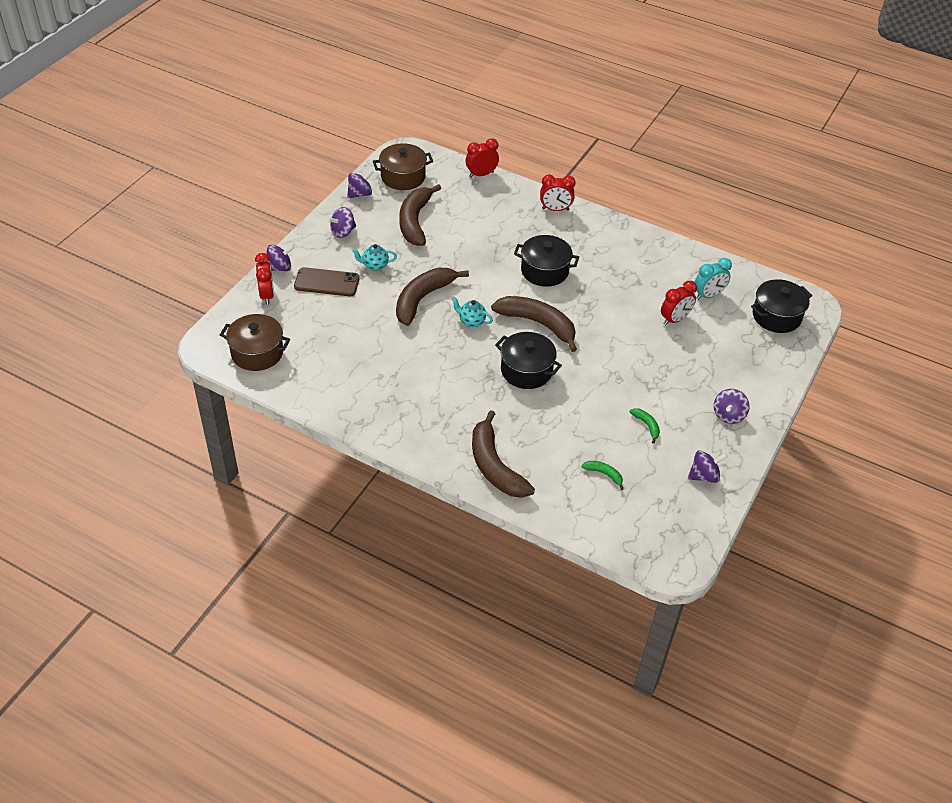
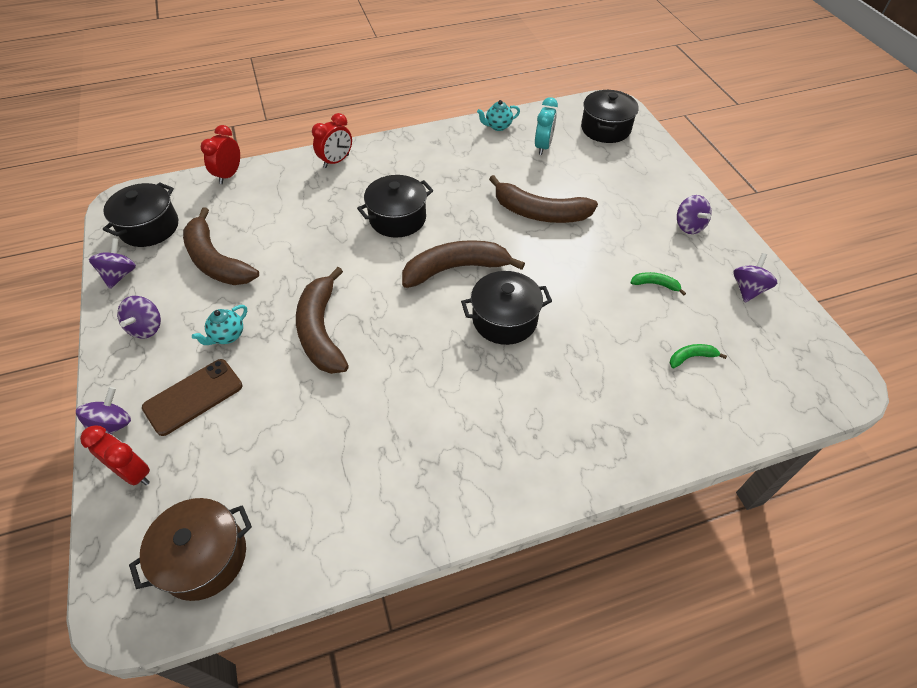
camera: 45 degrees left, 5 degrees up
(403, 177) = (149, 227): brown pot -> black pot
(471, 321) = (396, 314): turquoise teapot -> turquoise teapot (498, 126)
(495, 466) = (608, 440): brown banana -> brown banana (540, 213)
(674, 319) = (548, 182): red clock -> none

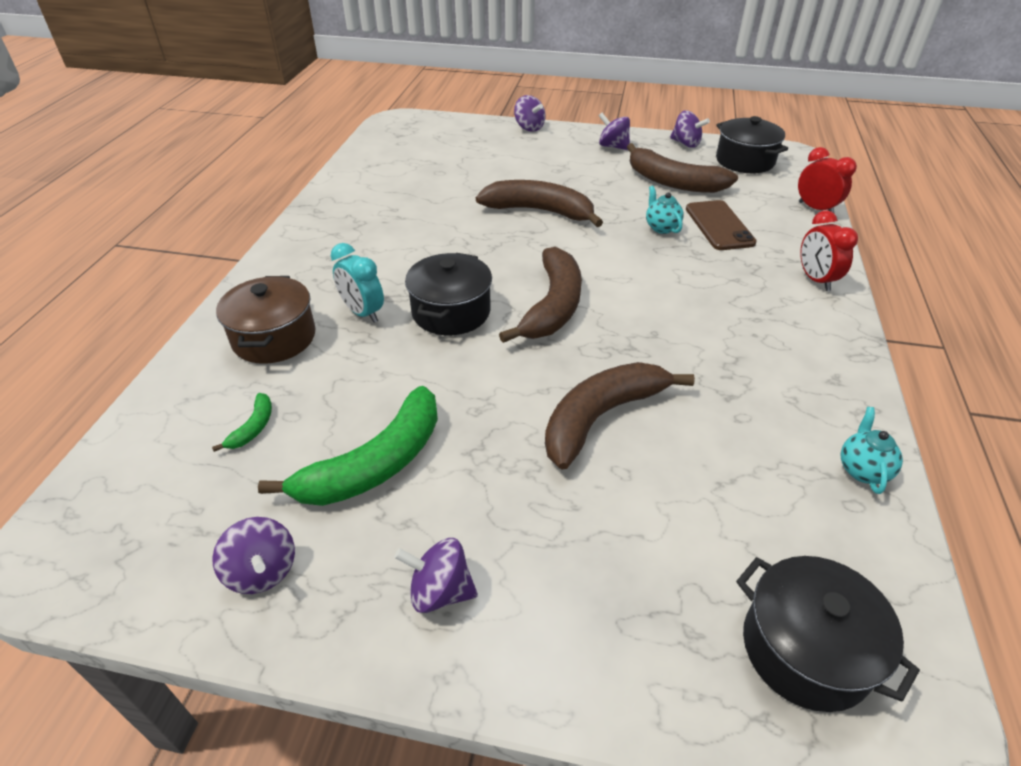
camera: 120 degrees right, 10 degrees down
(133, 473) = (484, 130): red clock -> none
(193, 397) = (525, 153): brown phone -> brown phone (719, 226)
(204, 557) = (399, 141): brown pot -> brown pot (274, 338)
(216, 261) = (673, 182): brown banana -> brown banana turned 135 degrees counterclockwise
(227, 336) = (574, 173): turquoise teapot -> turquoise teapot (661, 227)
(397, 218) = (670, 293): black pot -> none
(543, 147) = (773, 503): turquoise clock -> turquoise clock (363, 313)
(655, 284) = (375, 464): green banana -> green banana, size x2.31

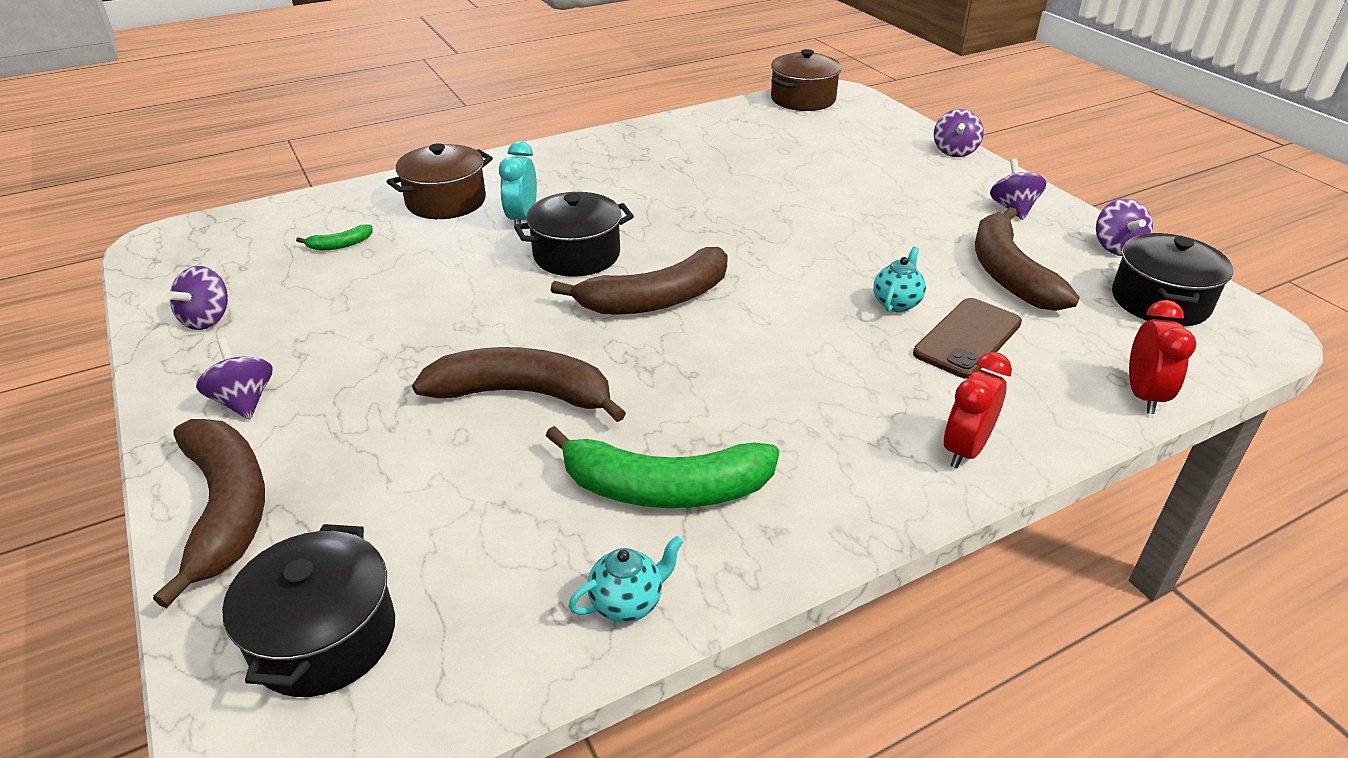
camera: 50 degrees right, 5 degrees down
(375, 464) = (351, 311): green banana -> green banana (665, 488)
(386, 133) = (803, 99): none -> brown pot
(539, 211) = (805, 225): brown banana -> brown banana (226, 509)

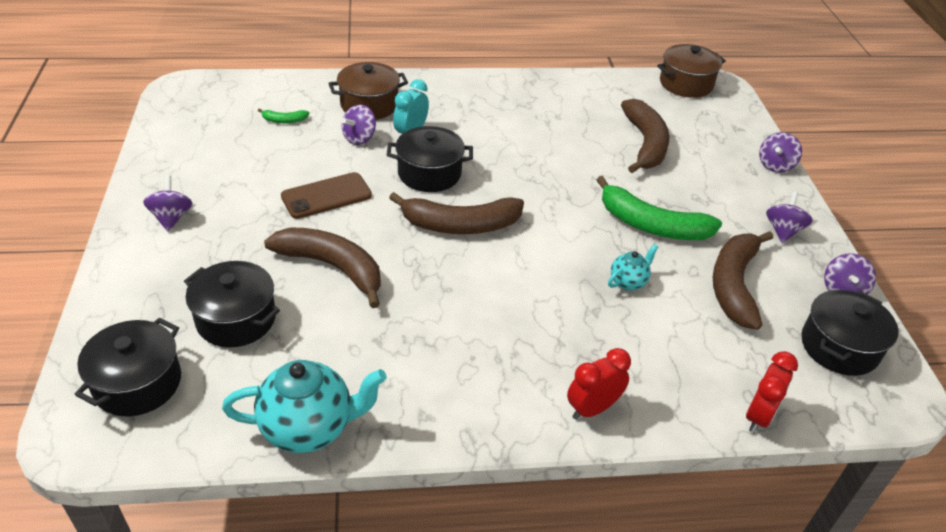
camera: 20 degrees right, 5 degrees up
(207, 319) = (180, 153): purple spinning top -> purple spinning top (359, 138)
(226, 509) = (128, 285): brown banana -> brown banana (645, 144)
(426, 499) = (236, 319): none -> black pot
(627, 603) = (309, 428): turquoise teapot -> turquoise teapot, size x1.94
(665, 488) = (378, 363): green banana -> green banana (651, 225)
(967, 338) = (660, 326): brown phone -> brown phone (326, 196)

